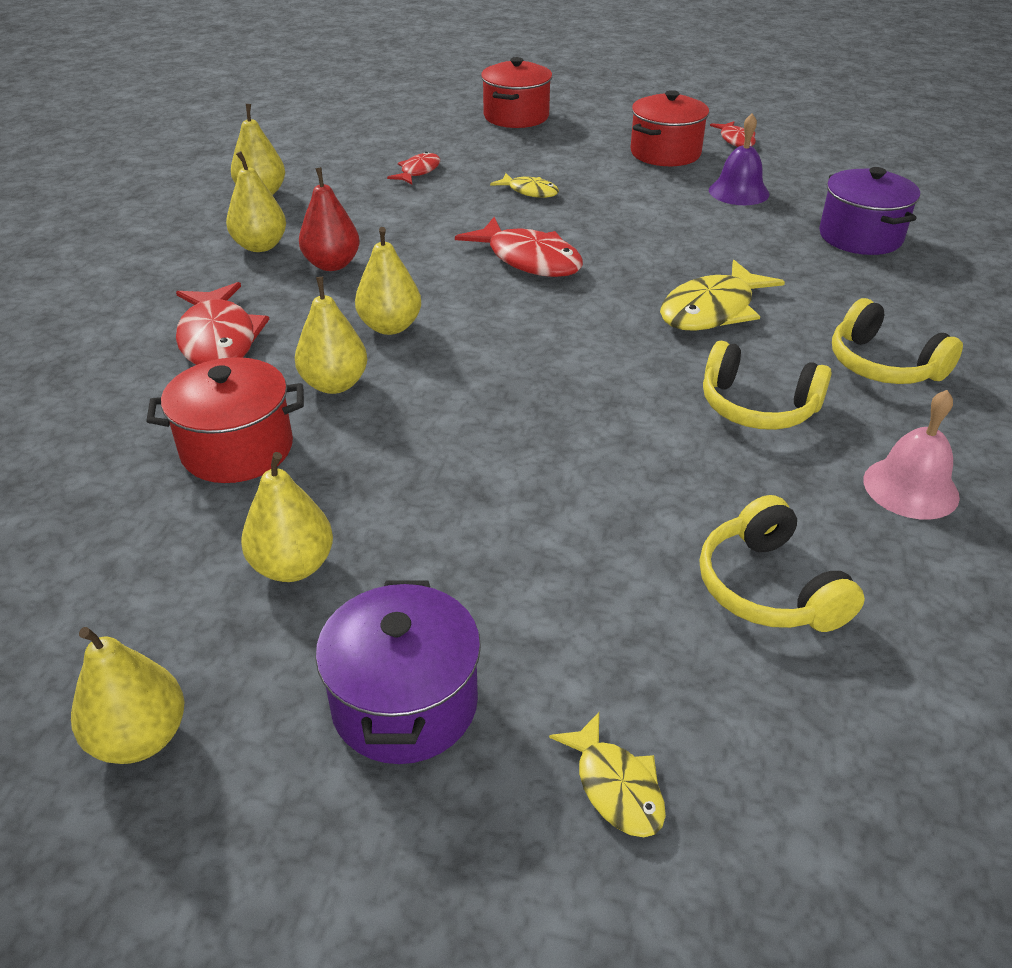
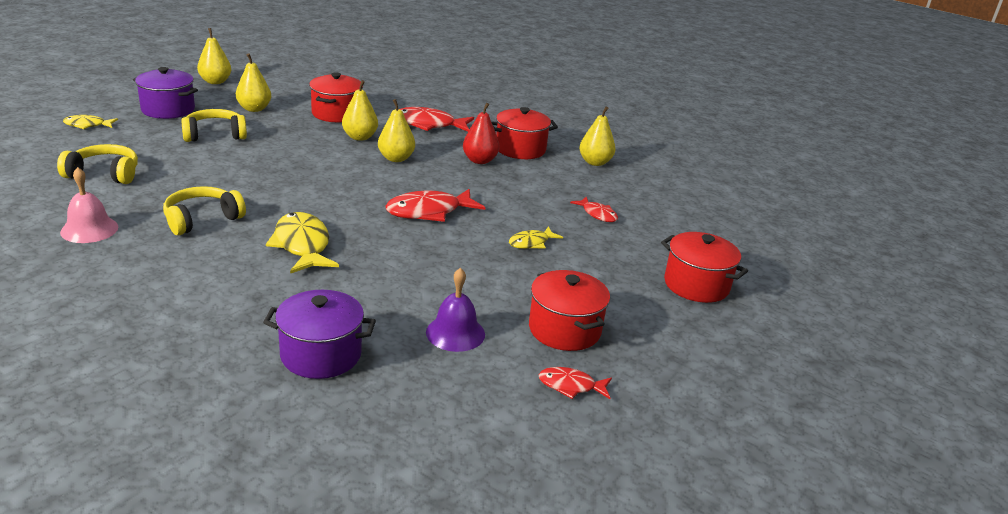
camera: 110 degrees right, 10 degrees down
(260, 246) = (520, 149): yellow pear -> red pot
(883, 365) = (175, 274): yellow headphones -> yellow headphones (215, 135)

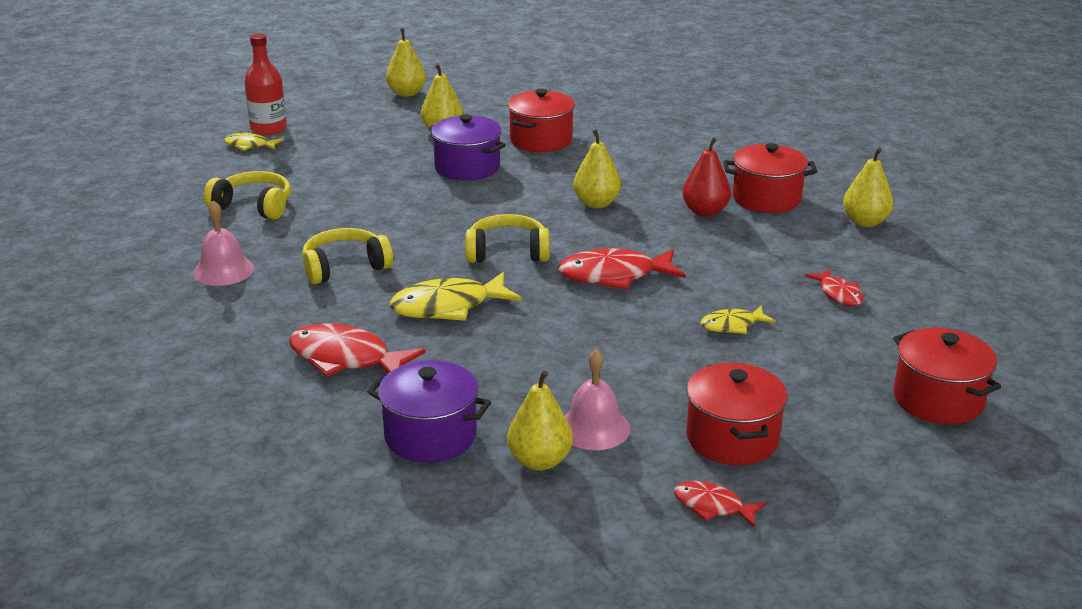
camera: 20 degrees right, 0 degrees up
(101, 111) = (268, 128): none -> red bottle
(168, 110) = (342, 129): purple pot -> purple pot (467, 167)
(215, 135) = (387, 163): yellow headphones -> yellow headphones (507, 252)
(302, 245) = (448, 306): yellow fish -> yellow fish turned 105 degrees counterclockwise
(360, 137) = (560, 173): yellow pear -> yellow pear (539, 461)
(429, 125) = (655, 159): red fish -> red fish (346, 358)
(455, 333) = (594, 428): purple bell -> pink bell

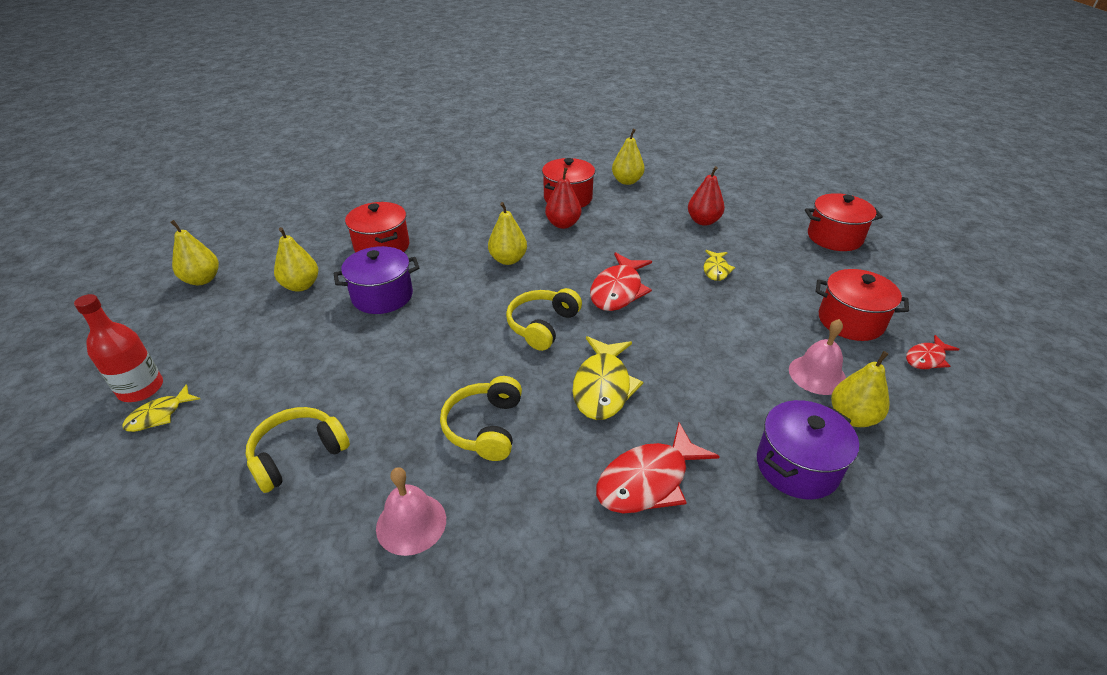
camera: 60 degrees left, 10 degrees up
(838, 294) = (703, 221): red fish -> red pear

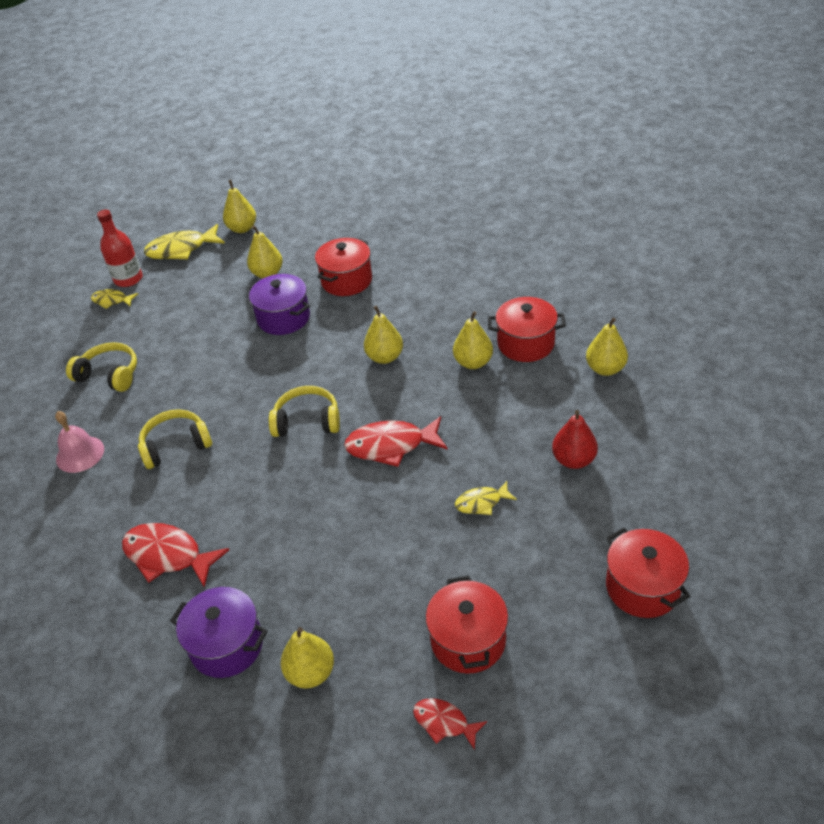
camera: 65 degrees right, 5 degrees up
(563, 224) = (473, 362): red pear -> yellow pear
(603, 386) = (254, 489): yellow fish -> yellow fish (181, 249)
(817, 374) = (357, 631): pink bell -> none

